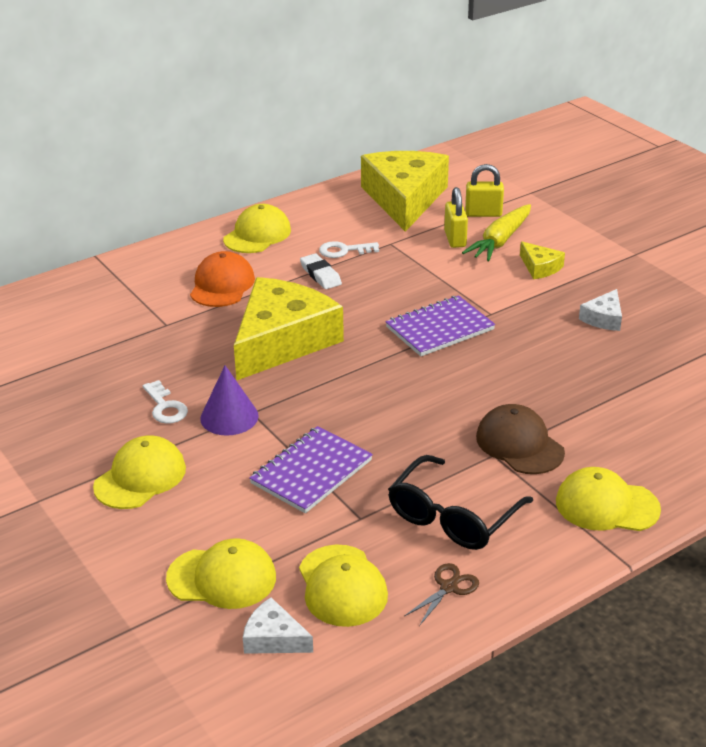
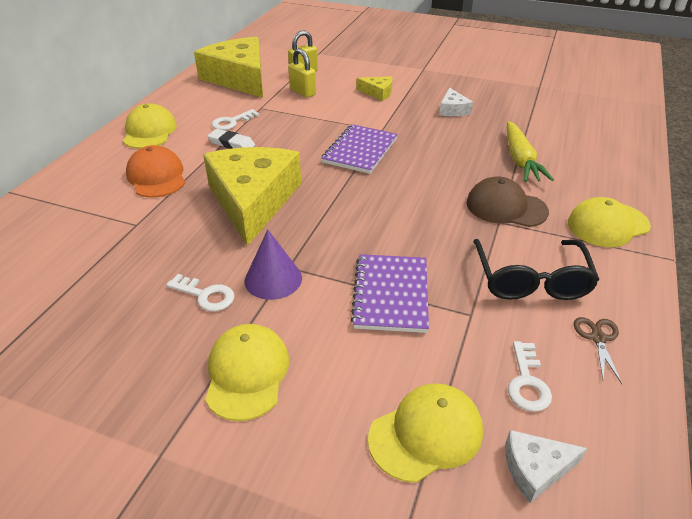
camera: 35 degrees left, 5 degrees up
(342, 586) = (527, 382): yellow cap -> white key
(500, 241) = (334, 85): yellow carrot -> yellow carrot (520, 160)

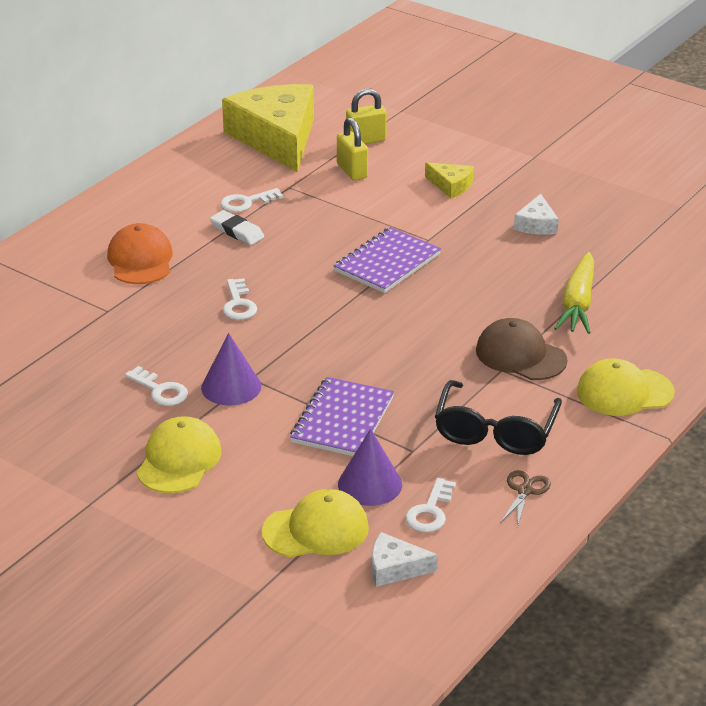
camera: 15 degrees right, 5 degrees down
(149, 131) = (144, 201): yellow cap -> none
(253, 200) = (238, 304): yellow cheese -> white key
(452, 362) = (370, 484): none -> purple cone

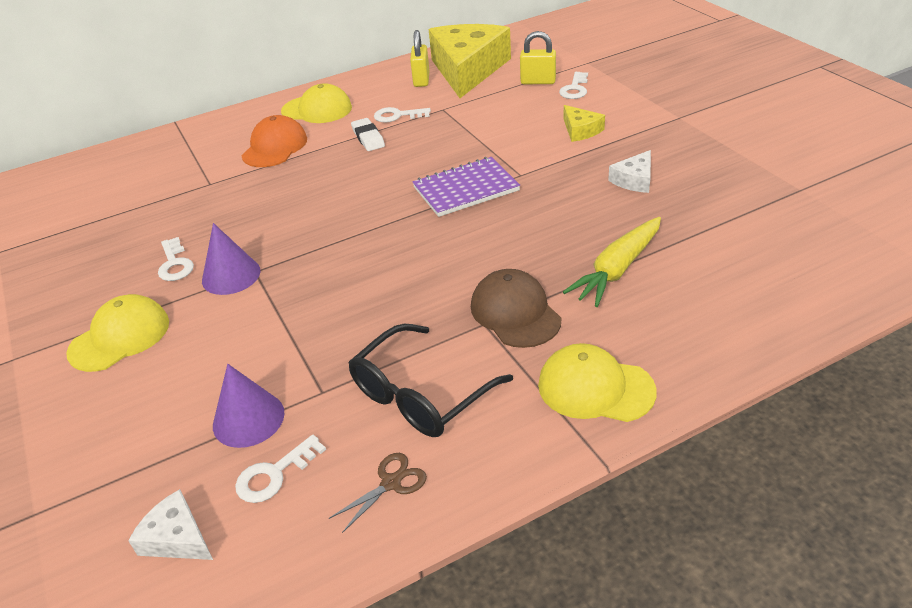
camera: 30 degrees right, 5 degrees up
(238, 304) = (310, 200): white key -> white key (575, 89)
(316, 530) = (152, 457): yellow cap -> yellow cap (317, 109)
(342, 420) = (289, 337): purple notebook -> none
(352, 171) = (505, 104): yellow padlock -> yellow padlock (421, 80)

